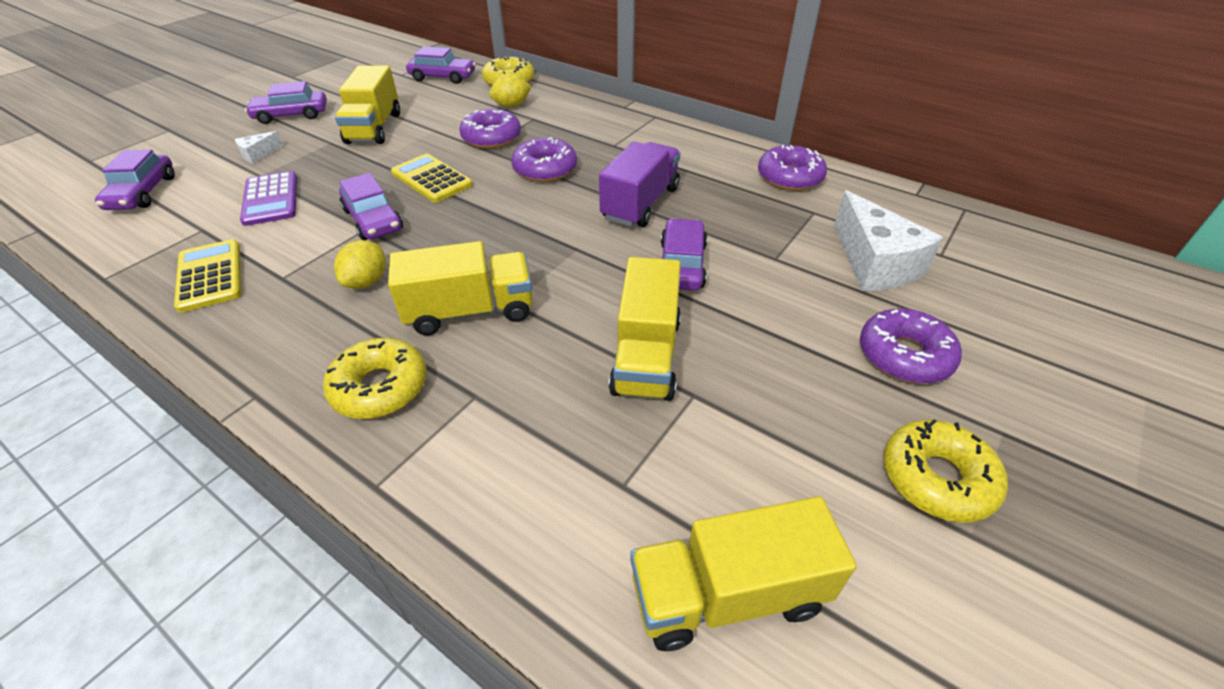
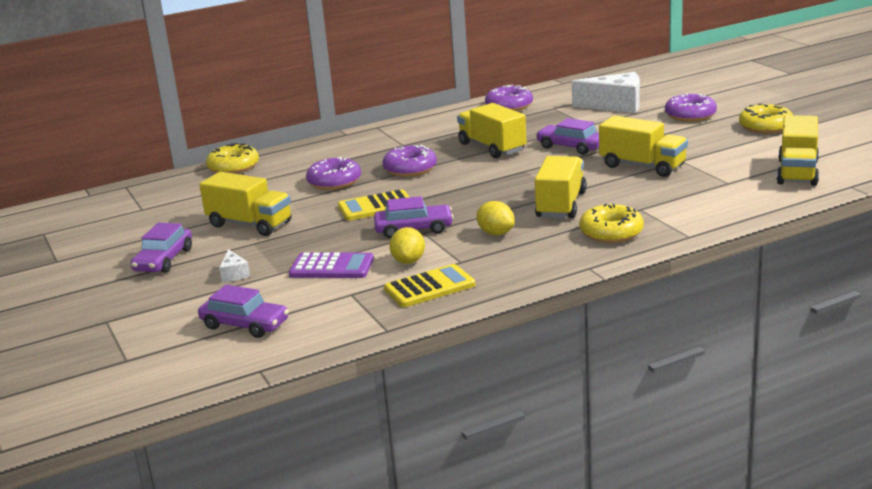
camera: 60 degrees left, 20 degrees down
(210, 276) = (429, 287): yellow calculator -> yellow calculator turned 150 degrees clockwise
(443, 77) = (179, 192): purple car -> none
(512, 105) = (285, 170): yellow lemon -> yellow lemon (408, 261)
(640, 203) = (492, 147): purple truck -> yellow truck

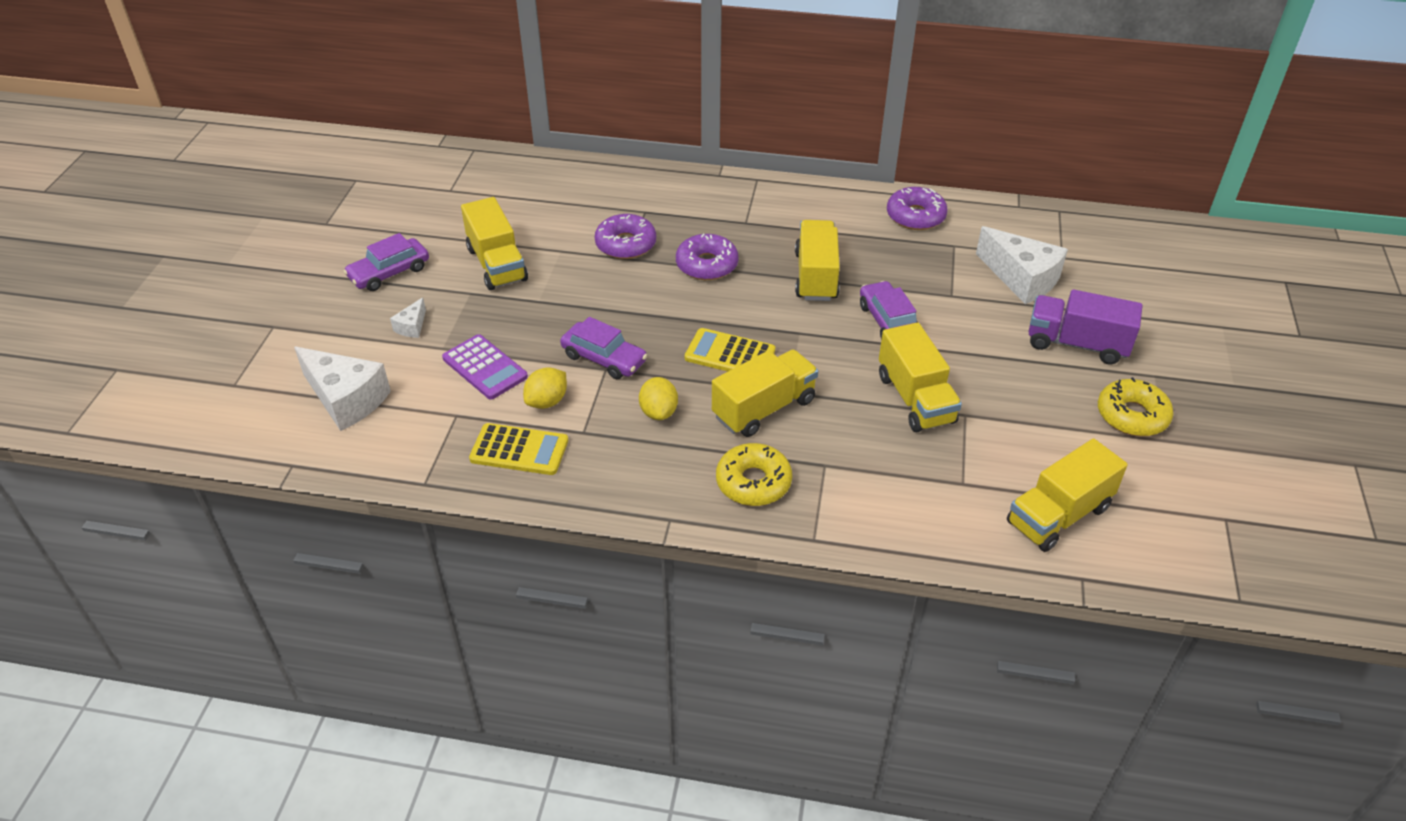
camera: 35 degrees right, 20 degrees up
(233, 167) = (577, 171): yellow donut -> none
(245, 325) = (346, 399): purple car -> white cheese
(376, 206) = (614, 304): yellow calculator -> yellow calculator (730, 354)
(690, 115) = (1076, 344): purple donut -> purple truck

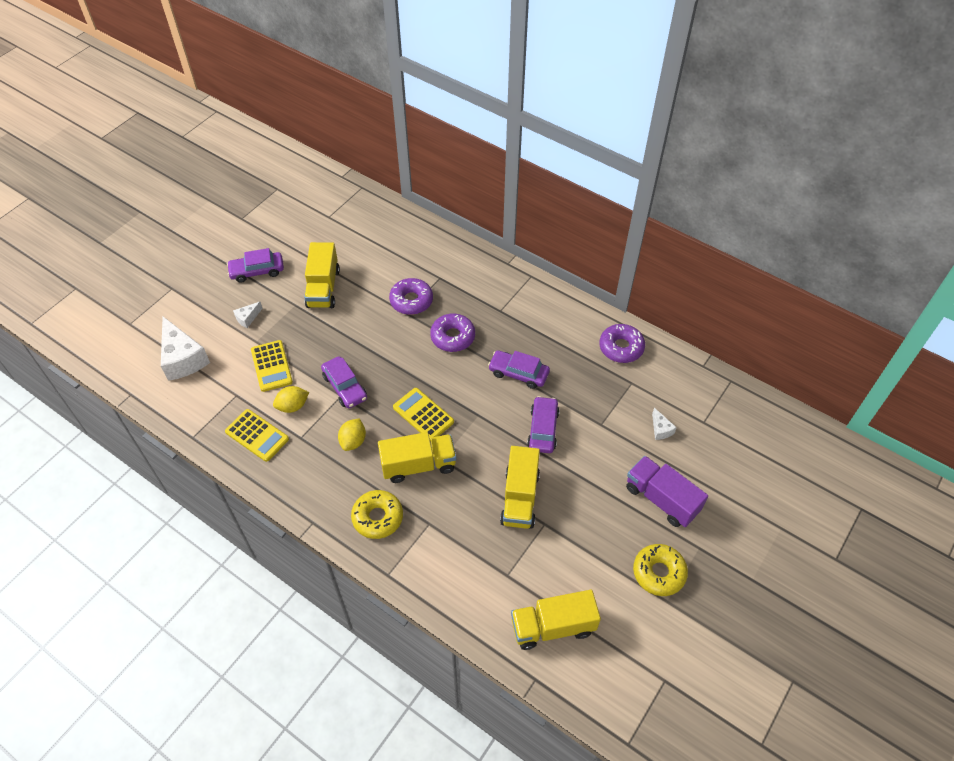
camera: 25 degrees right, 10 degrees up
(484, 368) = (271, 366): purple calculator -> yellow calculator
(816, 276) = (518, 373): yellow truck -> purple car
(1021, 279) = (660, 429): white cheese -> white cheese, size x0.46

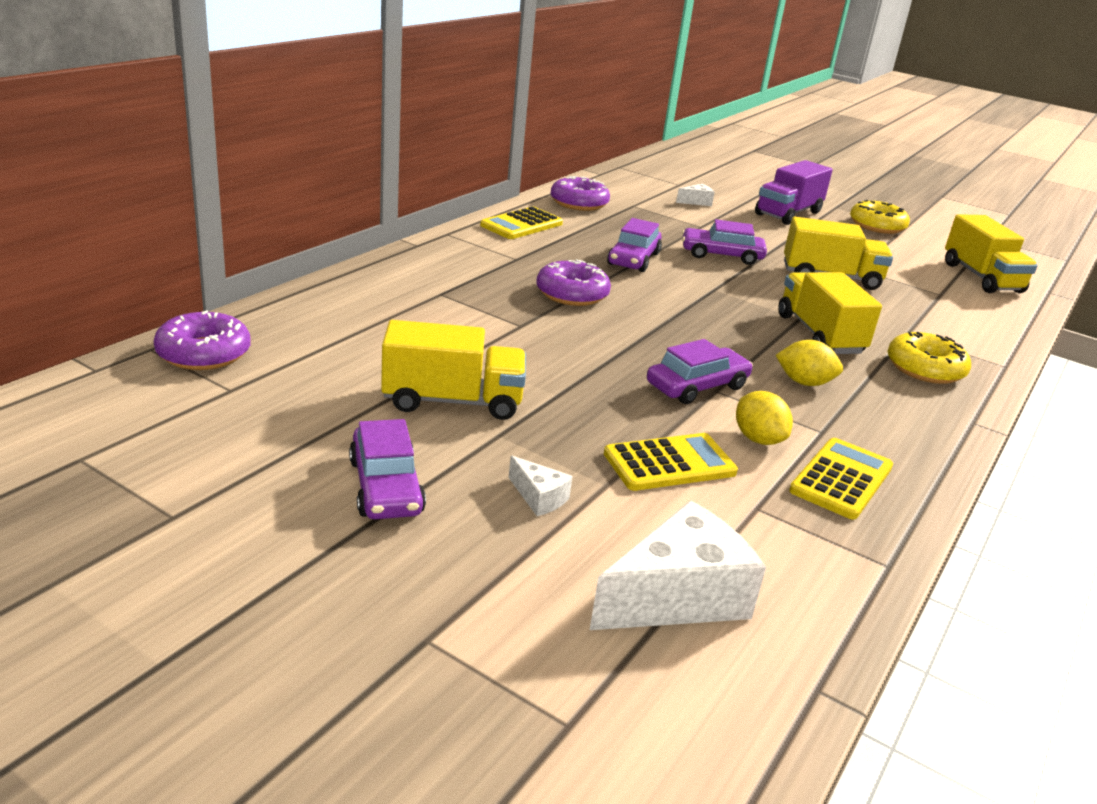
camera: 95 degrees left, 25 degrees down
(411, 301) = (493, 319): purple donut -> purple donut (204, 353)
(423, 414) = (729, 325): yellow calculator -> yellow calculator (521, 224)

